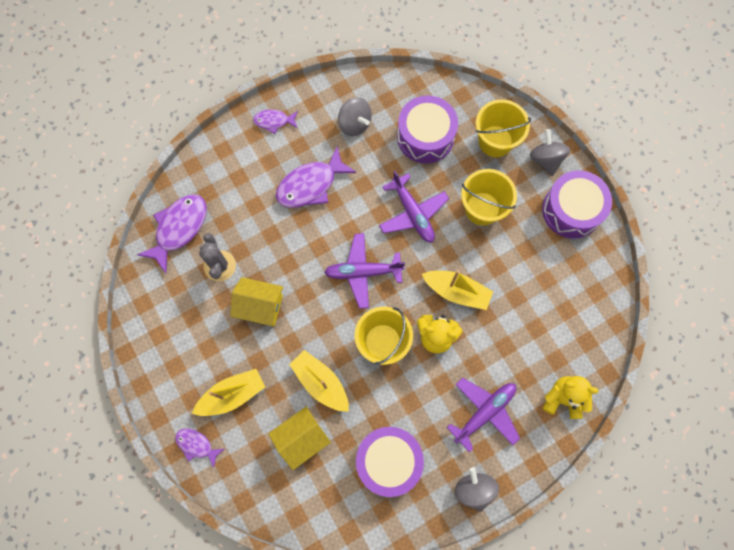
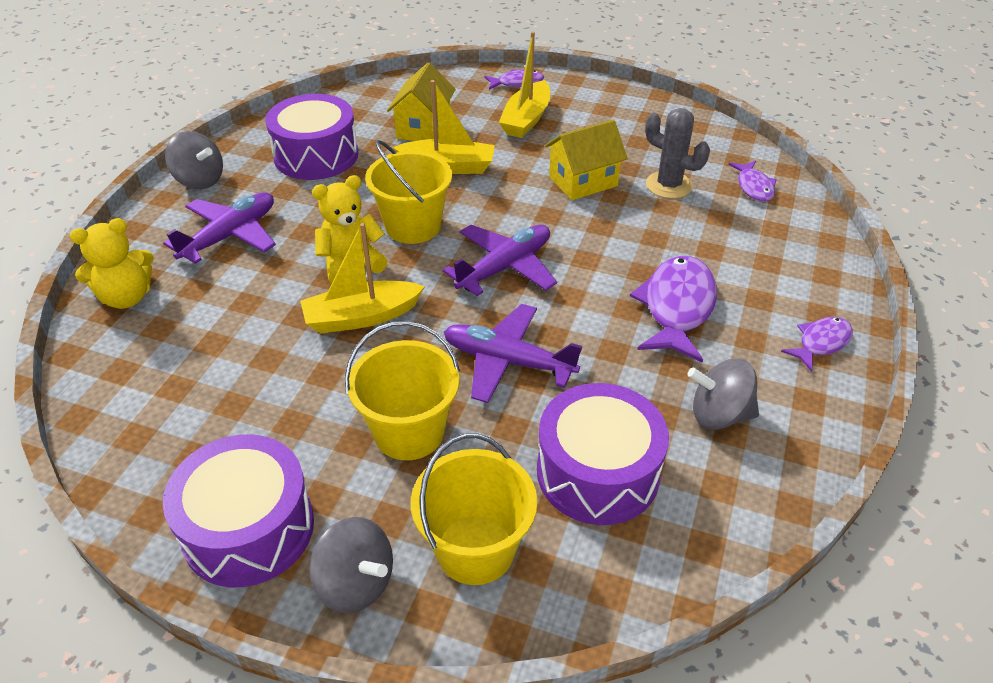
camera: 140 degrees right, 30 degrees down
(179, 228) = (754, 187): purple fish -> purple fish, size x0.56
(484, 412) = (230, 236): purple plane -> purple plane turned 150 degrees counterclockwise

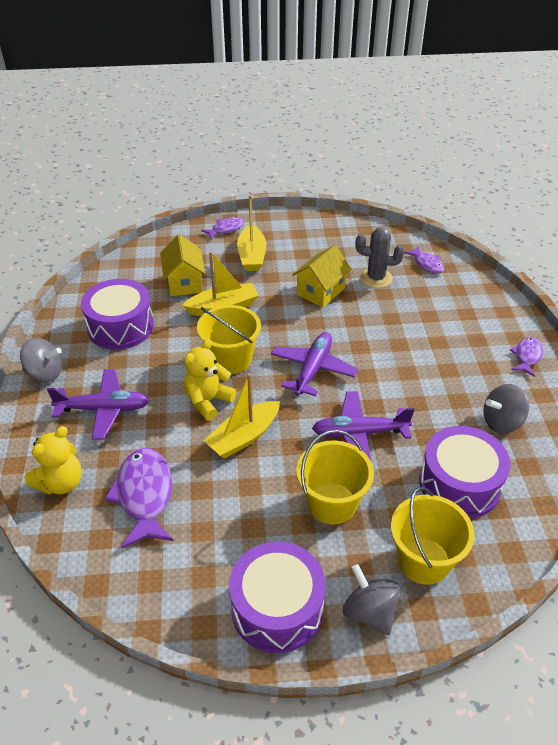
camera: 25 degrees left, 0 degrees up
(230, 236) = (104, 409): purple plane -> purple plane turned 75 degrees clockwise
(356, 583) = (369, 612): grey spinning top -> grey spinning top turned 135 degrees counterclockwise
(677, 308) = (435, 361): purple fish -> purple fish (144, 495)

